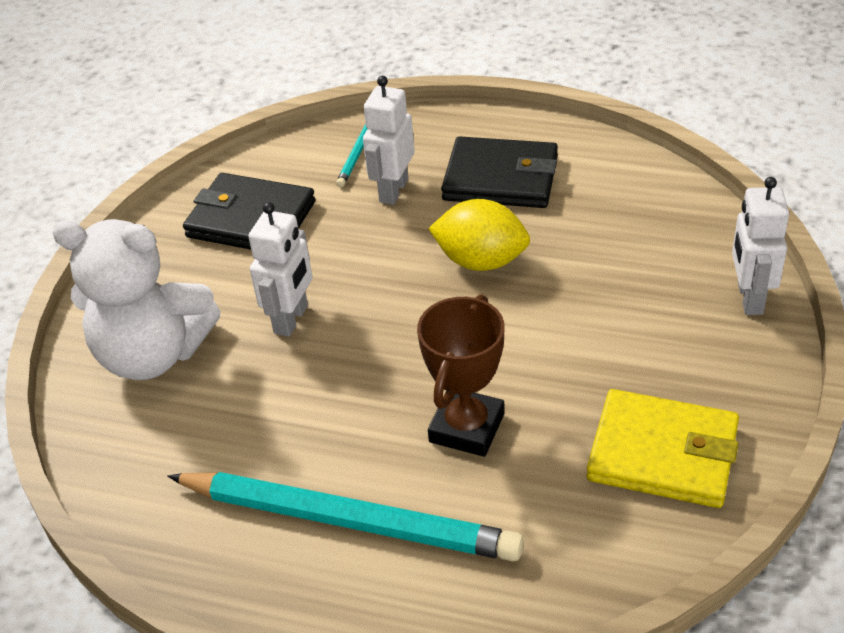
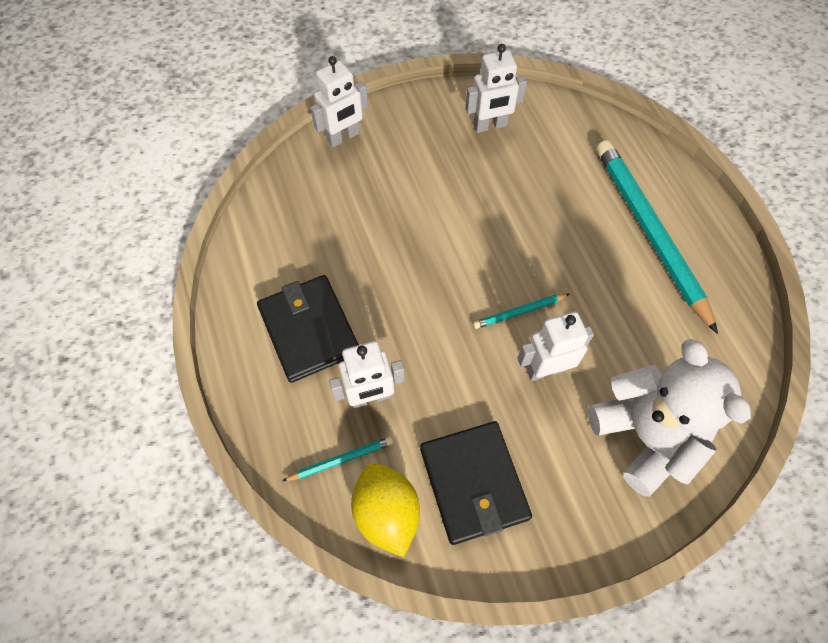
camera: 130 degrees left, 20 degrees up
(370, 333) = (519, 312): none -> turquoise pencil
(467, 428) = (546, 216): brown trophy -> none
(481, 261) = (407, 289): yellow lemon -> yellow lemon (387, 513)
(662, 453) = (490, 126): yellow wallet -> white robot

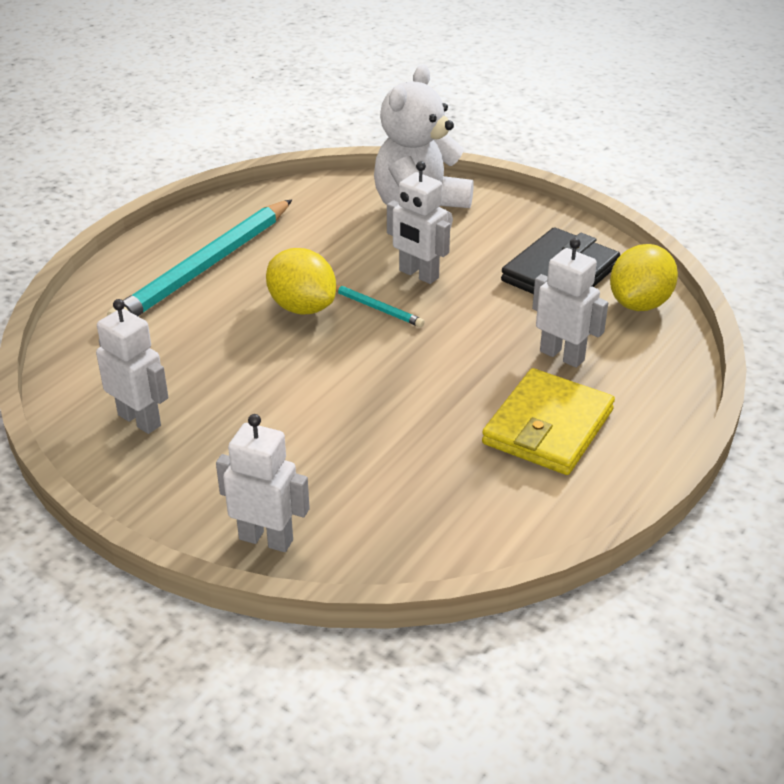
camera: 125 degrees left, 25 degrees down
(309, 330) = (548, 427): black wallet -> yellow wallet
(341, 459) = (634, 346): turquoise pencil -> none
(553, 265) = (302, 307): none -> yellow lemon

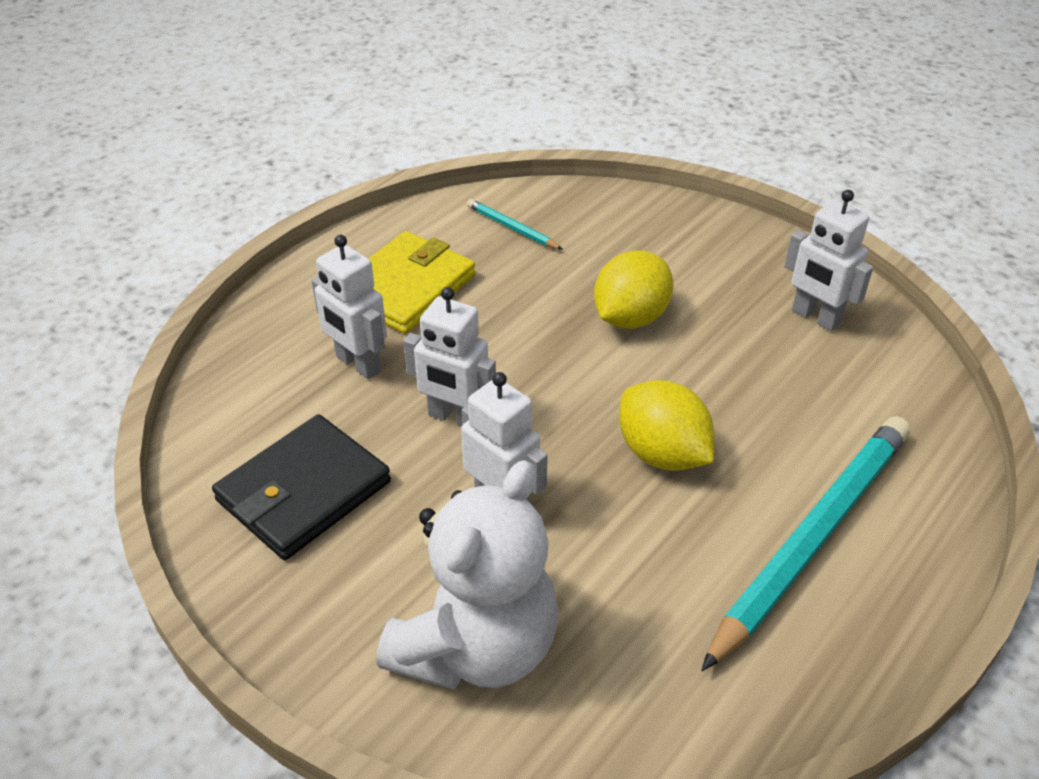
camera: 175 degrees left, 5 degrees up
(266, 539) = (670, 213): white robot -> white robot (454, 417)
(376, 308) = (565, 446): turquoise pencil -> turquoise pencil (512, 228)
(639, 303) = (226, 431): yellow lemon -> yellow lemon (630, 318)

